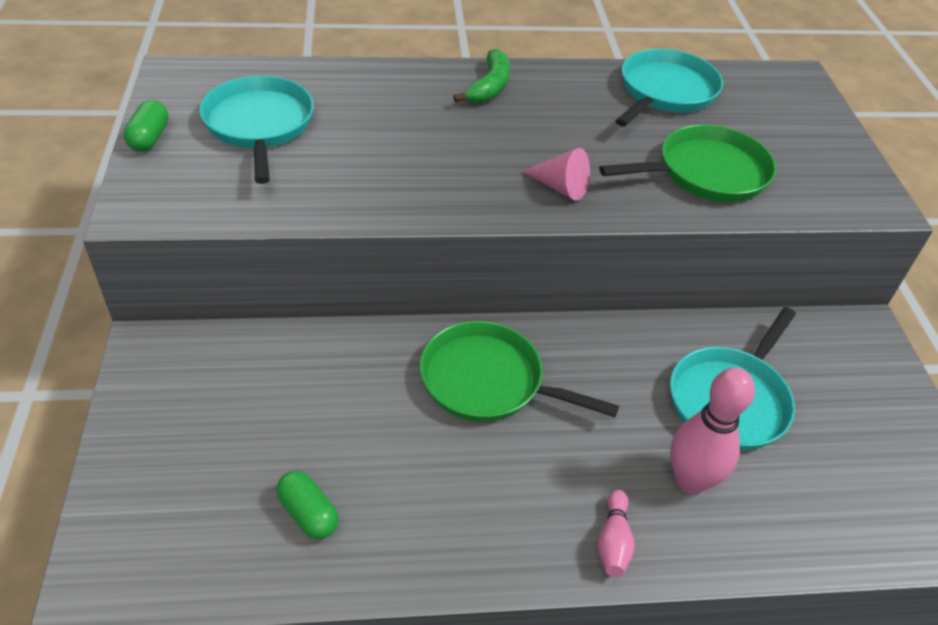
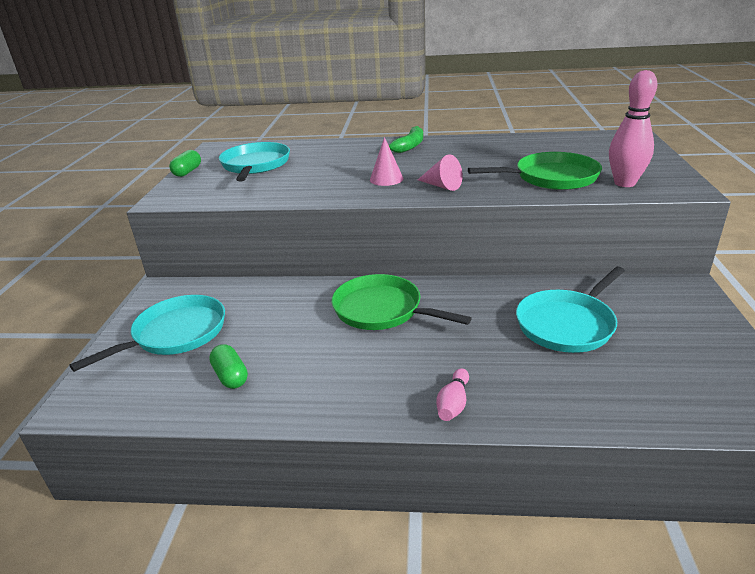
camera: 15 degrees right, 15 degrees down
(476, 168) = (386, 179): none -> pink cone
(665, 91) = (531, 144): turquoise pan -> turquoise pan (176, 333)
(690, 480) = (525, 370): pink bowling pin -> pink bowling pin (624, 183)

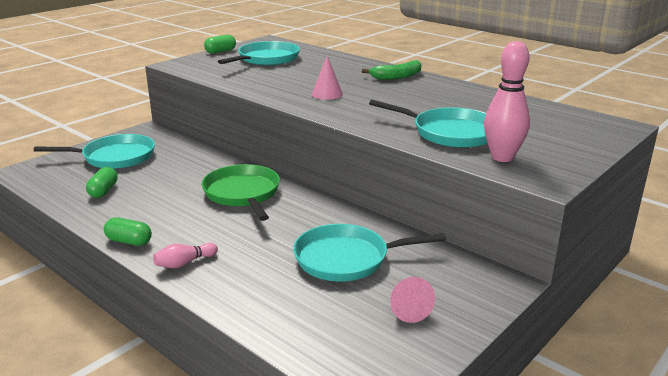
camera: 35 degrees right, 5 degrees down
(360, 414) = (129, 241): none -> green capsule
(441, 186) = (353, 111): pink cone -> pink cone (407, 308)
(552, 177) = (451, 133): green pan -> turquoise pan

